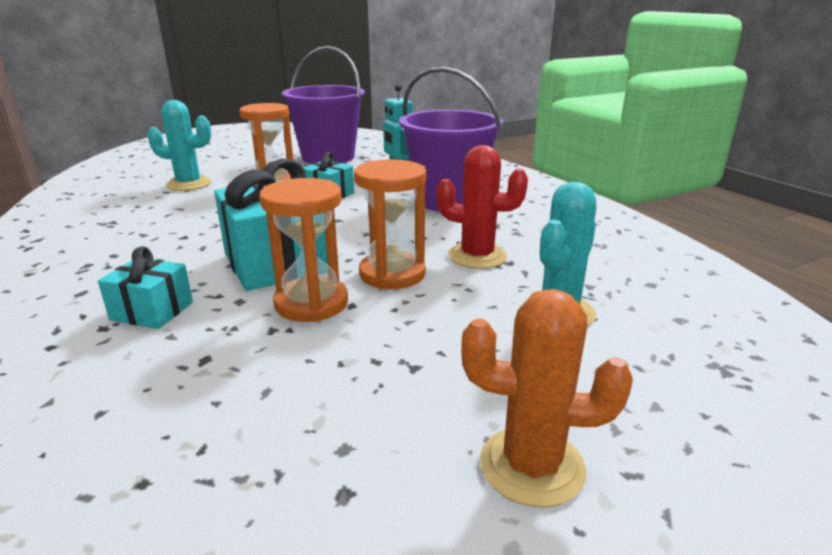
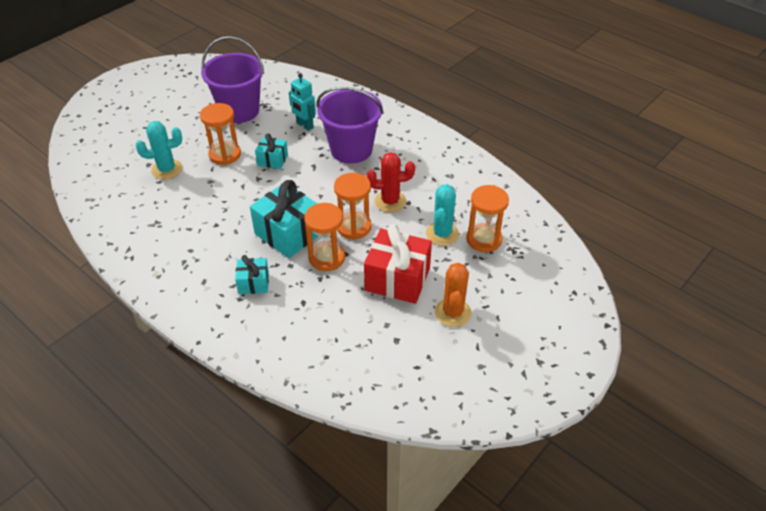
camera: 20 degrees left, 20 degrees up
(426, 364) = (397, 279): none -> red gift
(532, 466) = (453, 313): orange cactus -> orange cactus turned 75 degrees counterclockwise
(651, 337) = (484, 239): none -> orange hourglass

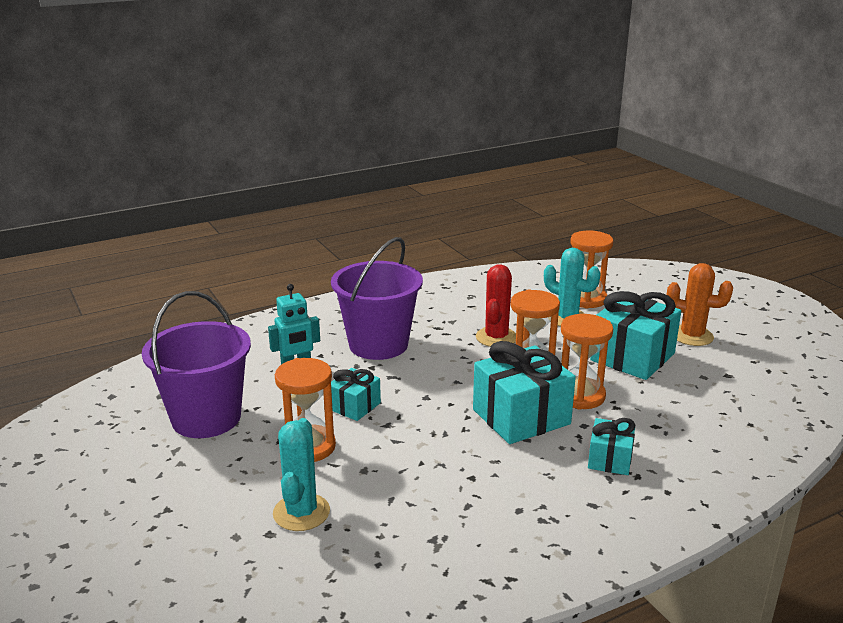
camera: 70 degrees left, 20 degrees down
(397, 279) = (632, 357): red gift -> turquoise gift

